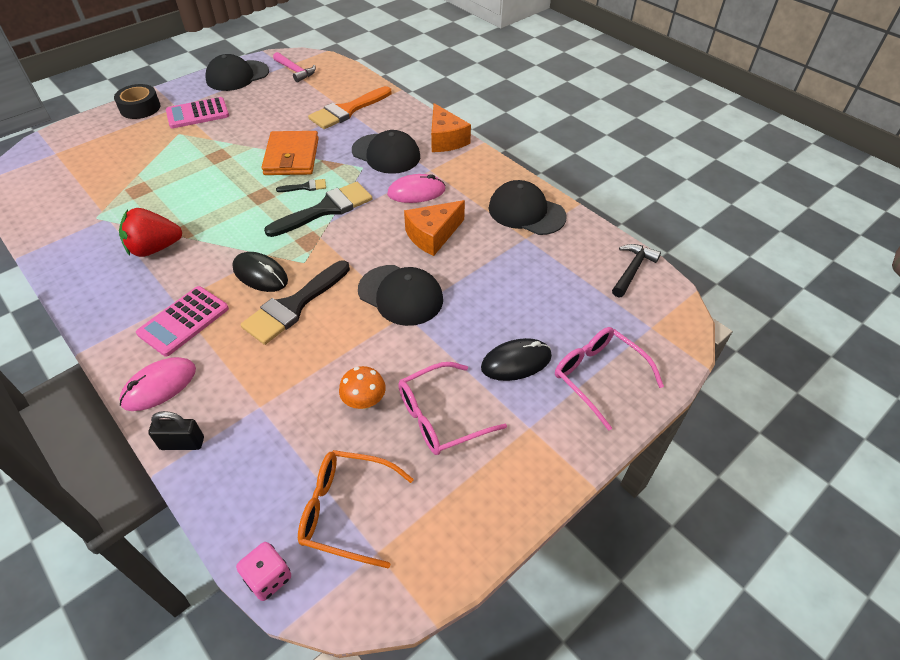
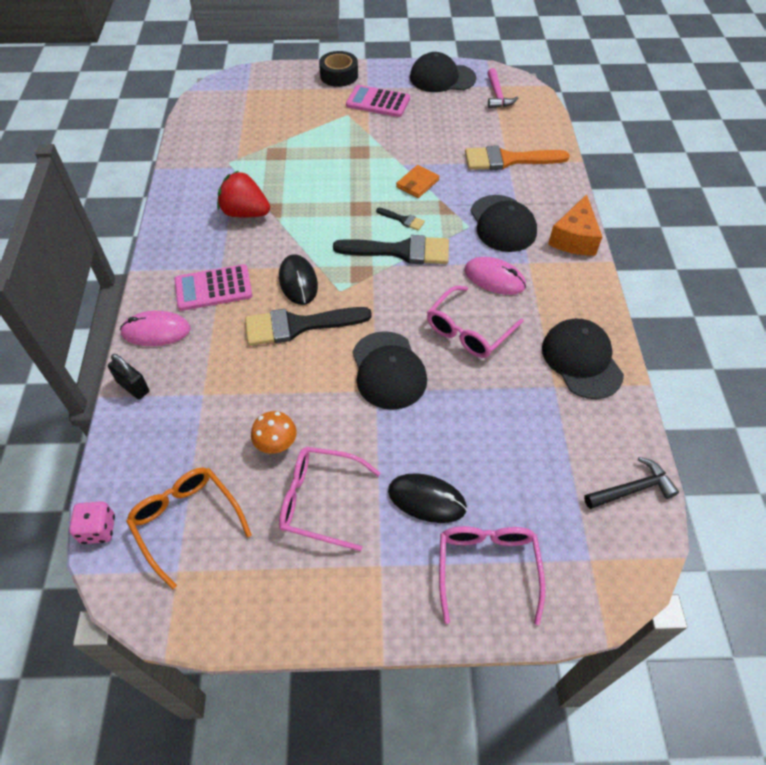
camera: 40 degrees right, 5 degrees up
(292, 157) = (417, 183): orange wallet -> orange wallet, size x0.56
(433, 235) = (468, 331): orange cheese -> pink glasses

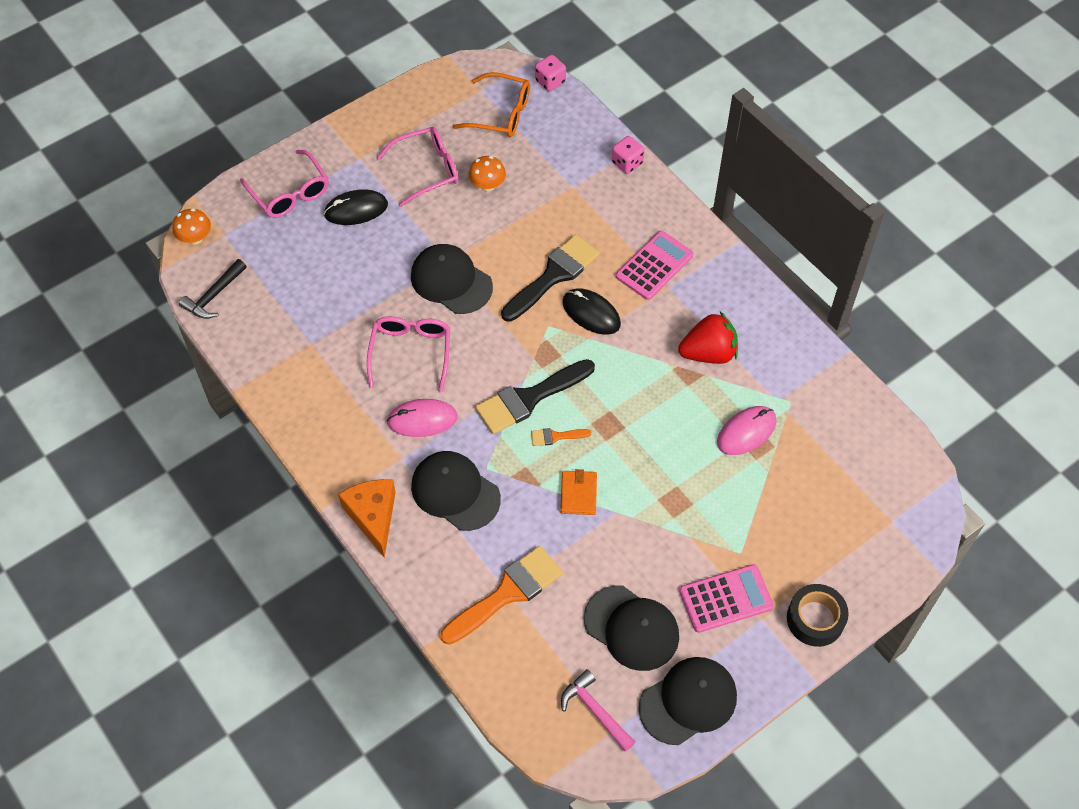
camera: 145 degrees right, 5 degrees up
(133, 387) = (627, 163): black padlock -> pink dice
(156, 331) = (658, 207): pink mouse -> pink mouse (746, 432)
(403, 220) = (556, 436): black brush -> orange brush
(581, 360) = (300, 380): black cap -> black cap (631, 628)
(628, 575) = (195, 238): none -> orange mushroom

